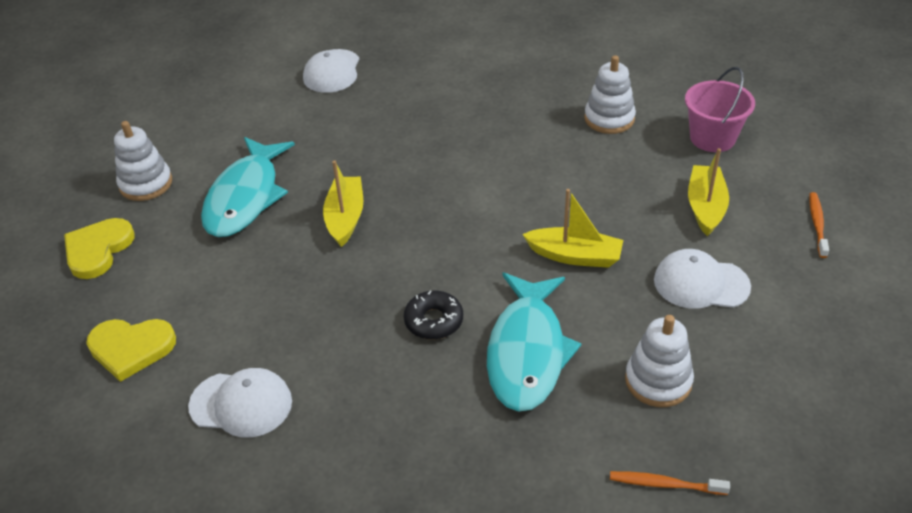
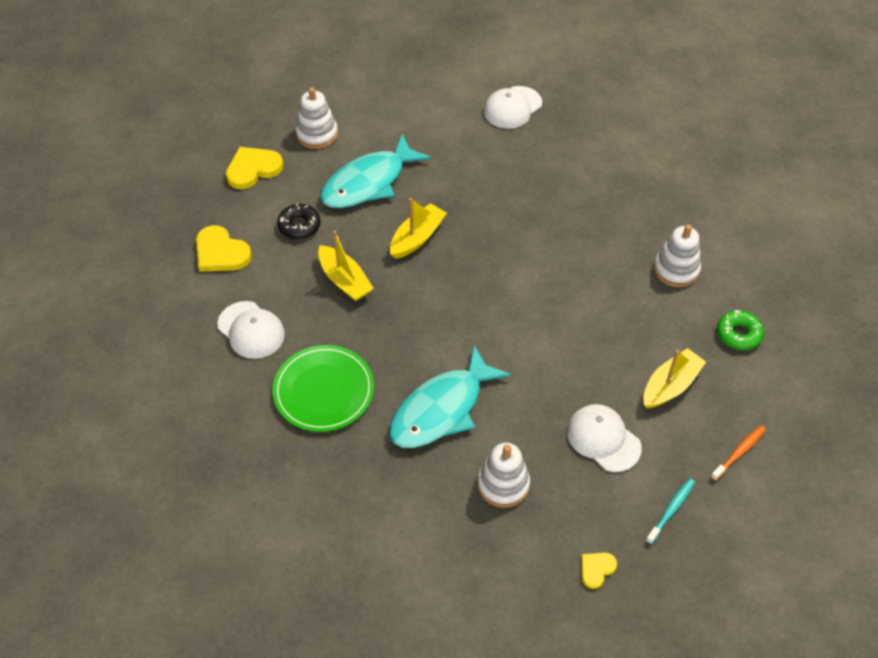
camera: 35 degrees right, 10 degrees up
(385, 412) = (324, 390): none -> green plate
(434, 321) = (405, 349): black donut -> black donut (299, 226)
(574, 256) = (538, 363): yellow boat -> yellow boat (344, 280)
(665, 484) = (440, 548): orange toothbrush -> none
(712, 138) = (738, 334): pink bucket -> green donut
(821, 304) = (671, 510): none -> turquoise toothbrush
(822, 398) = (596, 569): none -> yellow heart

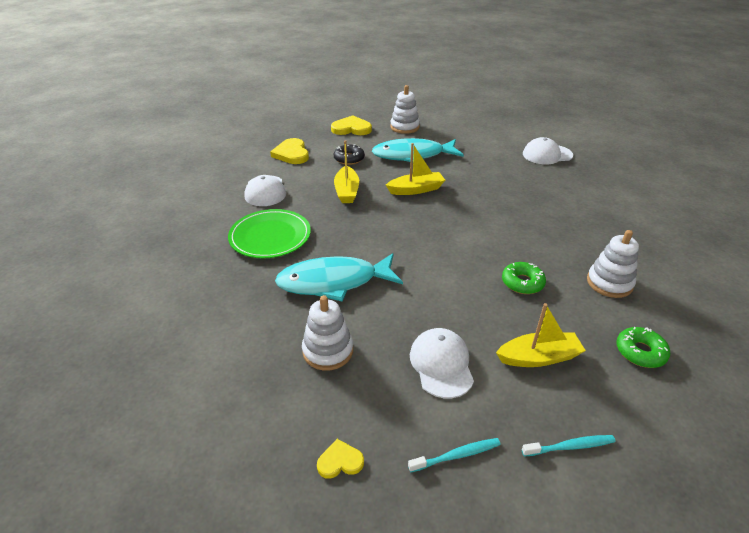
camera: 35 degrees right, 15 degrees down
(606, 311) = (522, 283): none -> green donut
(739, 452) = (570, 446): orange toothbrush -> turquoise toothbrush

